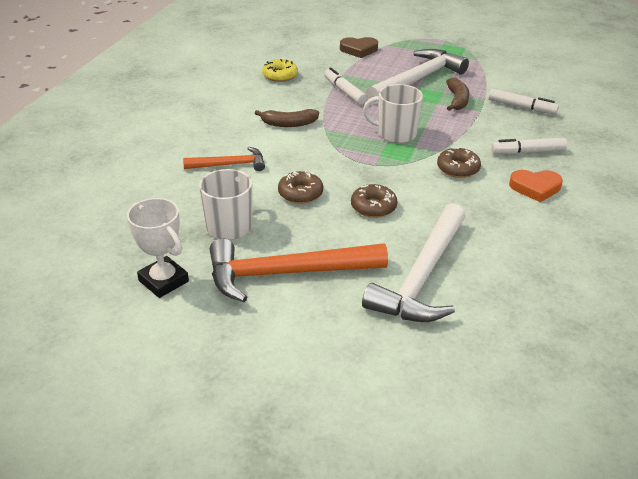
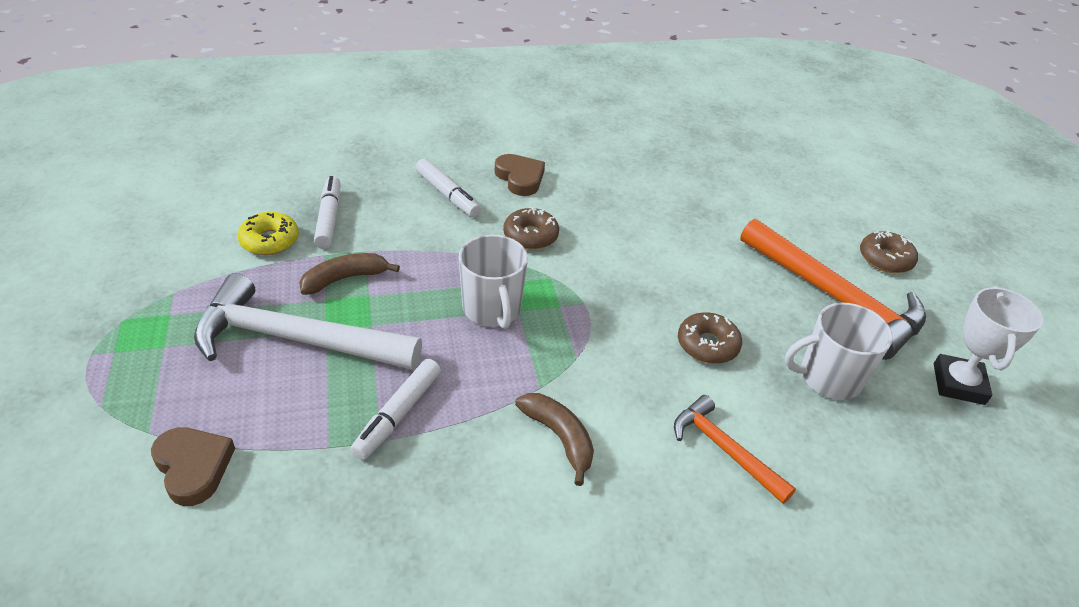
camera: 125 degrees left, 5 degrees up
(280, 75) = (391, 545): yellow donut -> yellow donut (270, 240)
(373, 207) = (668, 276): brown donut -> brown donut (885, 259)
(421, 277) = (735, 214): white hammer -> none
(535, 188) = (520, 178): orange heart -> brown heart

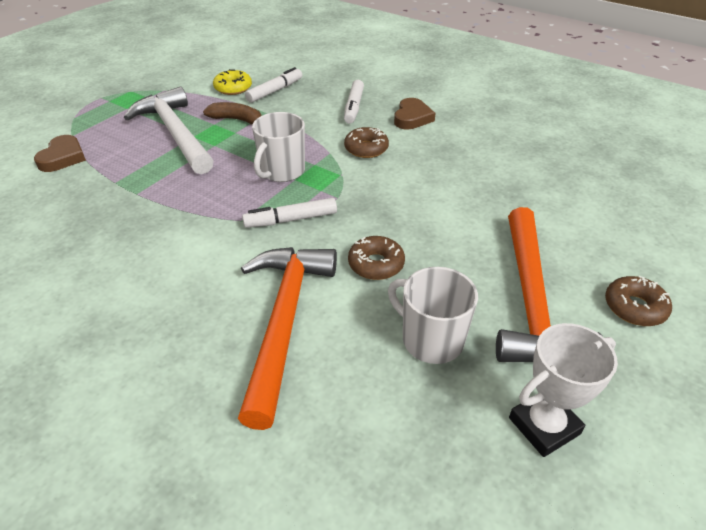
camera: 50 degrees right, 0 degrees up
(398, 414) = (160, 188): white marker -> white marker (291, 219)
(559, 437) = (210, 248): brown banana -> none
(724, 449) = (284, 320): orange hammer -> orange hammer, size x1.83

